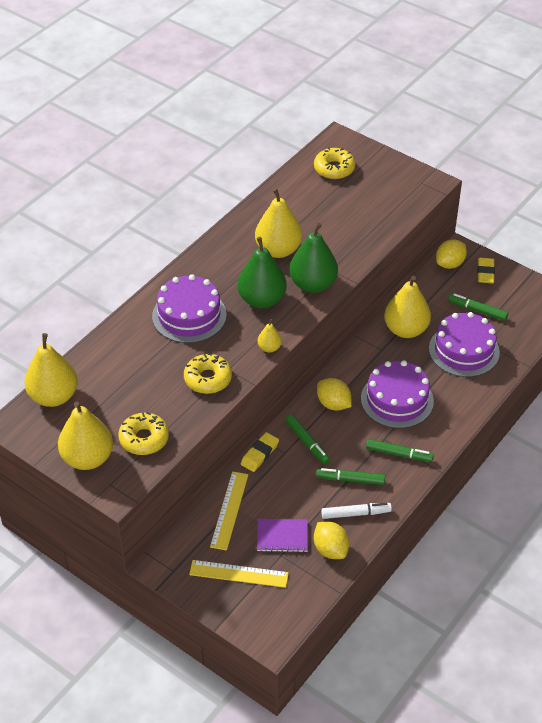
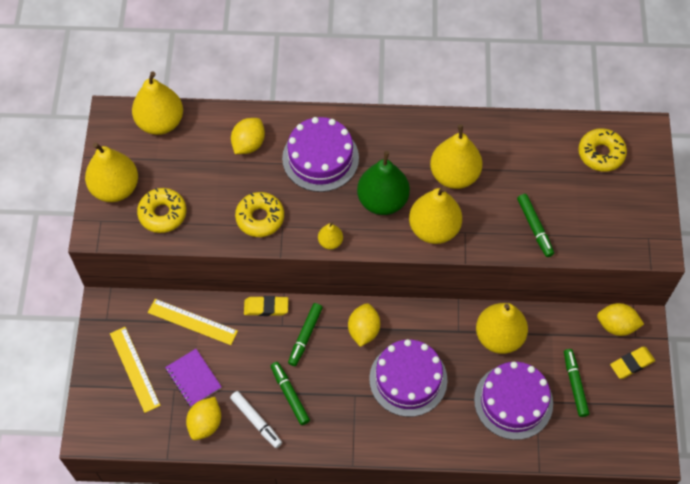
camera: 55 degrees right, 15 degrees up
(133, 351) = (248, 144): none -> yellow lemon
(229, 510) = (192, 322): yellow ruler -> yellow ruler turned 45 degrees clockwise
(313, 284) = (434, 229): green pear -> yellow pear
(399, 454) = (346, 417): green marker -> green marker (535, 227)

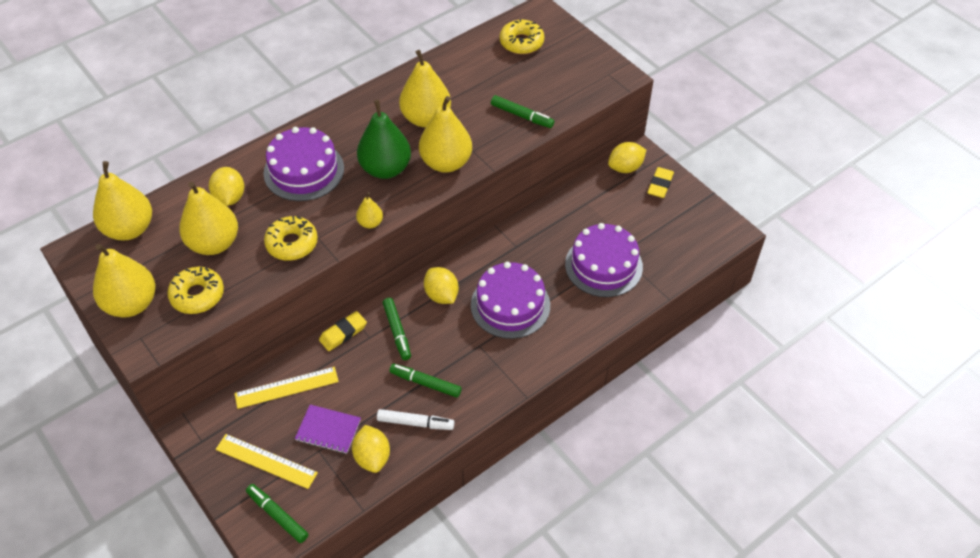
camera: 40 degrees left, 10 degrees down
(499, 337) = (550, 230): yellow pear -> yellow pear (214, 243)
(574, 384) = (635, 224): green marker -> green marker (277, 516)

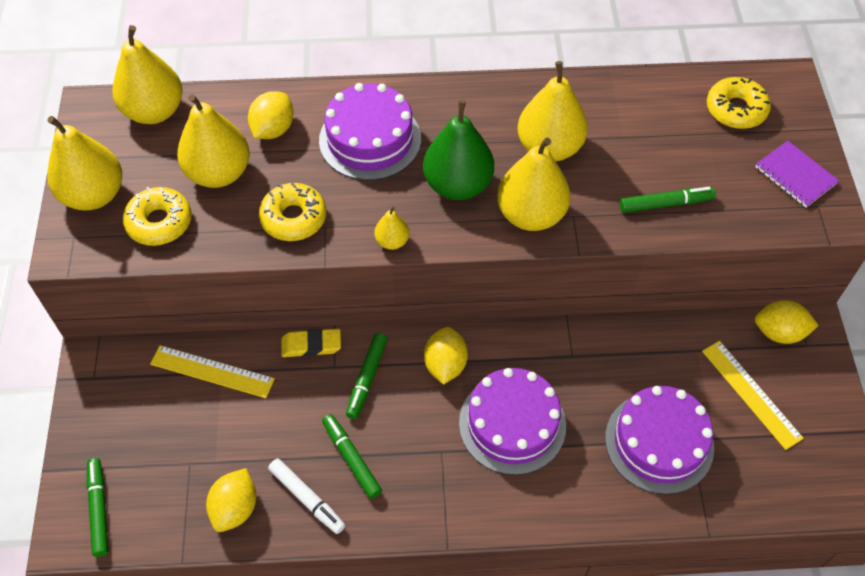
camera: 35 degrees right, 5 degrees up
(266, 461) = (133, 441): yellow ruler -> yellow ruler (751, 394)
(328, 430) = (216, 447): purple notebook -> purple notebook (795, 175)
(522, 116) = (665, 204): green marker -> green marker turned 75 degrees counterclockwise
(660, 185) = (808, 379): yellow eraser -> none

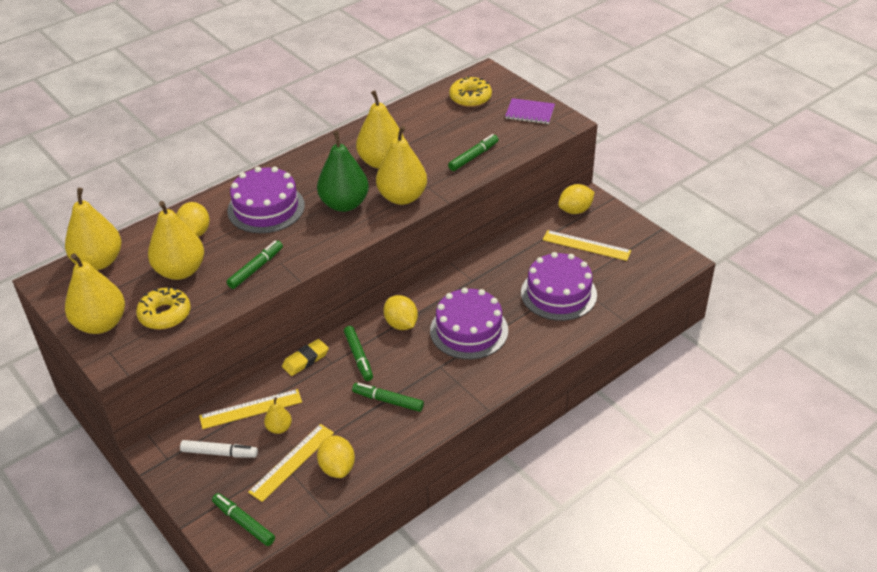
camera: 35 degrees left, 15 degrees down
(199, 468) = (292, 462): none -> yellow ruler
(293, 218) = (256, 268): yellow donut -> green marker
(307, 498) = (379, 436): white marker -> white marker (219, 453)
(392, 241) = (331, 249): yellow pear -> yellow pear (279, 428)

